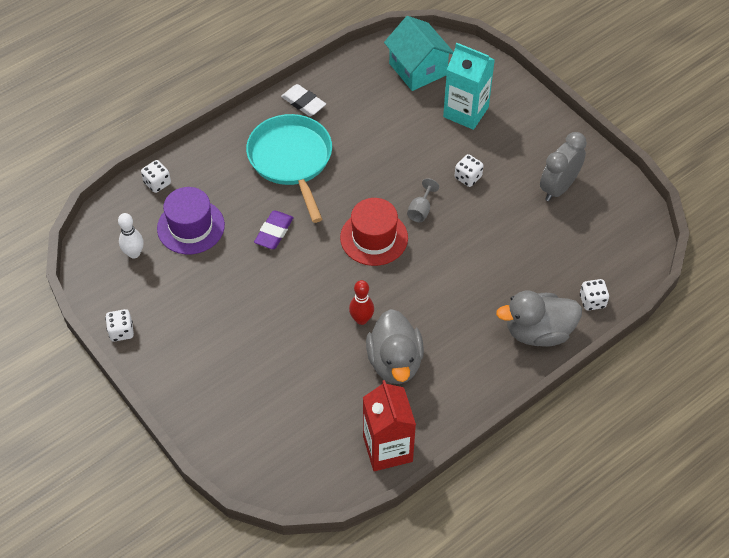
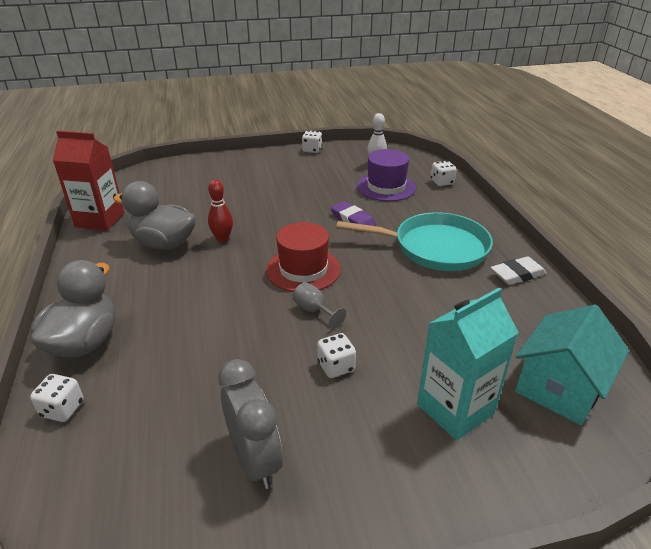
camera: 115 degrees right, 20 degrees down
(418, 69) = (559, 387): turquoise house -> turquoise house turned 45 degrees counterclockwise

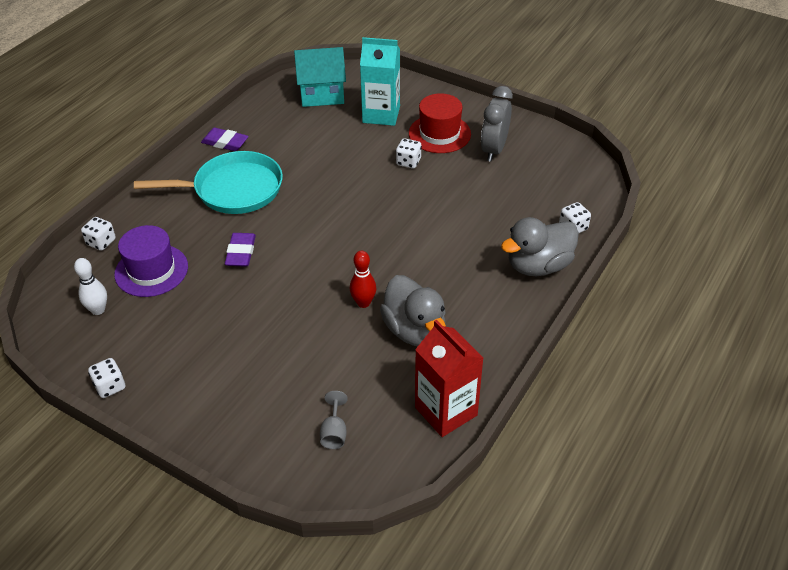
camera: 135 degrees left, 10 degrees up
(303, 269) = (343, 231): red hat -> red hat (439, 134)
(314, 311) = (377, 198): grey goblet -> grey goblet (334, 433)
(435, 248) = (233, 189): turquoise pan -> turquoise pan turned 120 degrees clockwise
(517, 274) = (225, 142): white eraser -> purple eraser

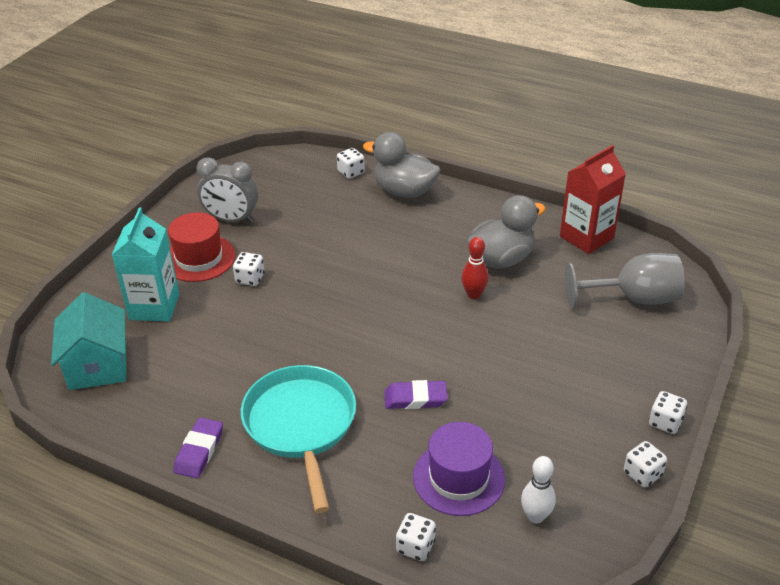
camera: 95 degrees left, 5 degrees down
(159, 417) = (665, 422): none -> white dice
(334, 433) = (633, 298): grey goblet -> grey goblet, size x2.15
(538, 266) = (404, 191): grey duck -> grey duck turned 150 degrees clockwise

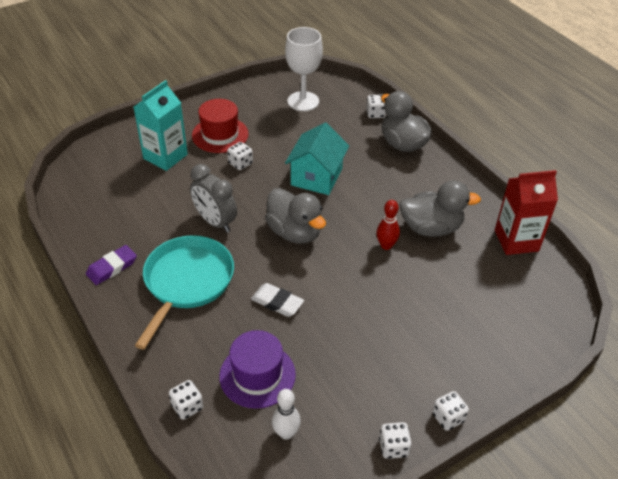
camera: 30 degrees right, 5 degrees up
(98, 365) = (101, 181): turquoise house -> turquoise house (316, 177)
(231, 219) = (263, 116): grey clock -> grey clock (215, 222)
(262, 188) = (303, 101): none -> white goblet
(371, 322) = (295, 232): none -> grey duck
(415, 398) = (277, 302): purple eraser -> white eraser
(633, 298) = (511, 307): grey goblet -> none

